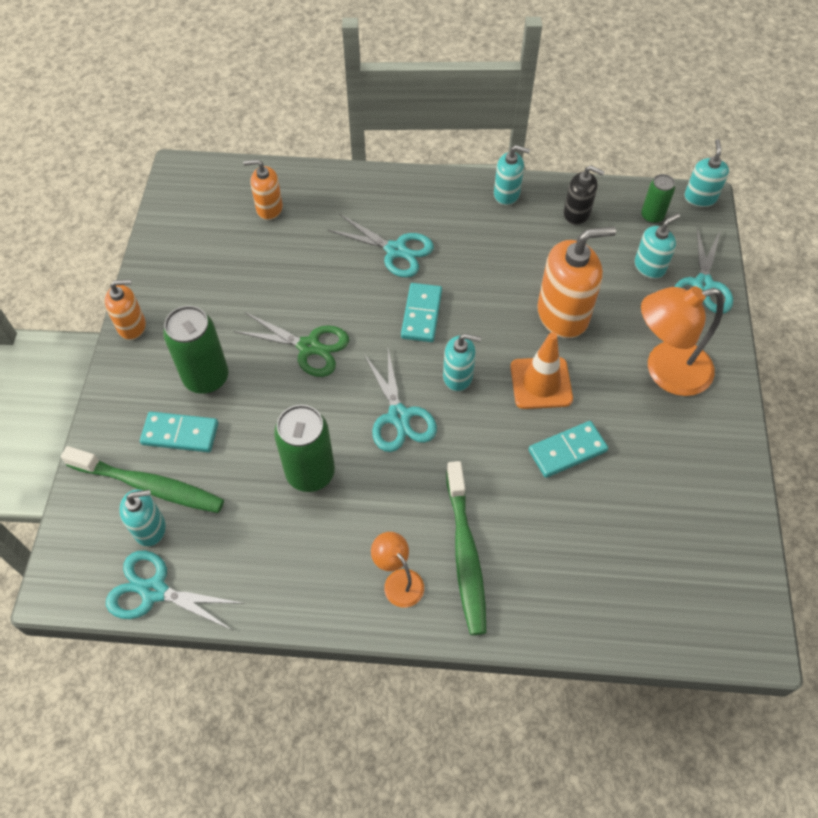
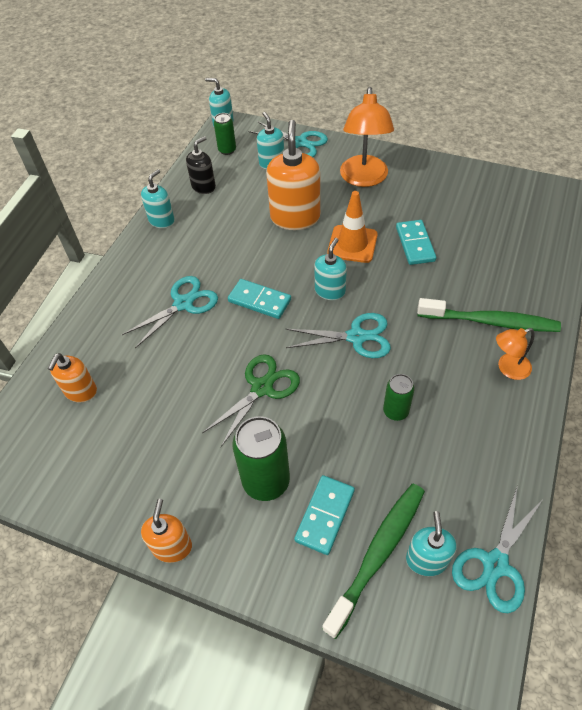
camera: 70 degrees left, 5 degrees down
(310, 473) = (395, 411): green can -> green can, size x0.57

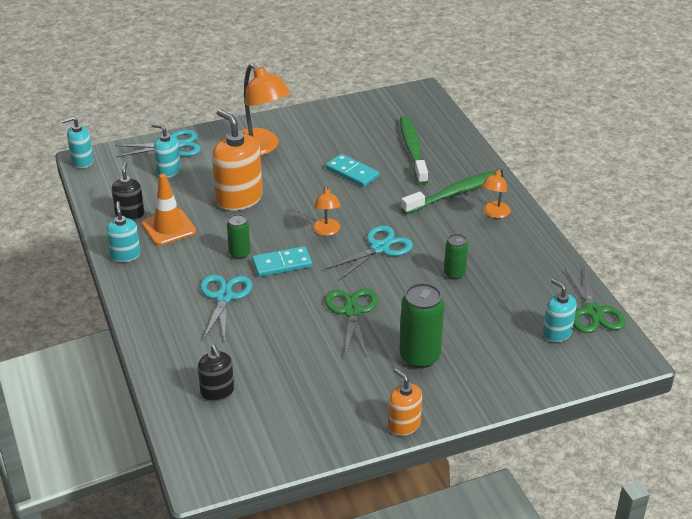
camera: 45 degrees left, 15 degrees down
(81, 391) = (217, 392): orange soap dispenser -> black soap dispenser
(227, 150) = (114, 179): green can -> green can (239, 253)
(324, 515) = (476, 350): turquoise domino -> none
(330, 291) = (327, 231): turquoise soap dispenser -> orange lamp
(352, 244) = (306, 194): orange traffic cone -> orange traffic cone (168, 227)
(378, 554) = (528, 347): green toothbrush -> green toothbrush (413, 150)
(495, 564) = (593, 312): turquoise scissors -> green scissors

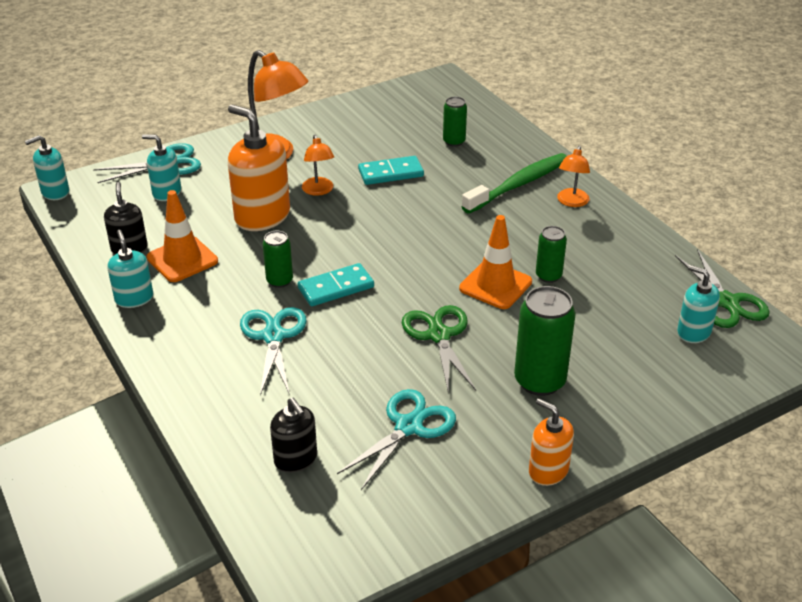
camera: 10 degrees left, 0 degrees up
(327, 231) = (380, 243): orange lamp -> orange lamp (319, 191)
(352, 172) = (390, 173): turquoise domino -> turquoise domino turned 45 degrees counterclockwise
(379, 248) = (449, 256): turquoise scissors -> turquoise scissors (408, 426)
(409, 276) = (495, 285): none -> orange traffic cone
(413, 150) = (454, 141): green toothbrush -> green can

